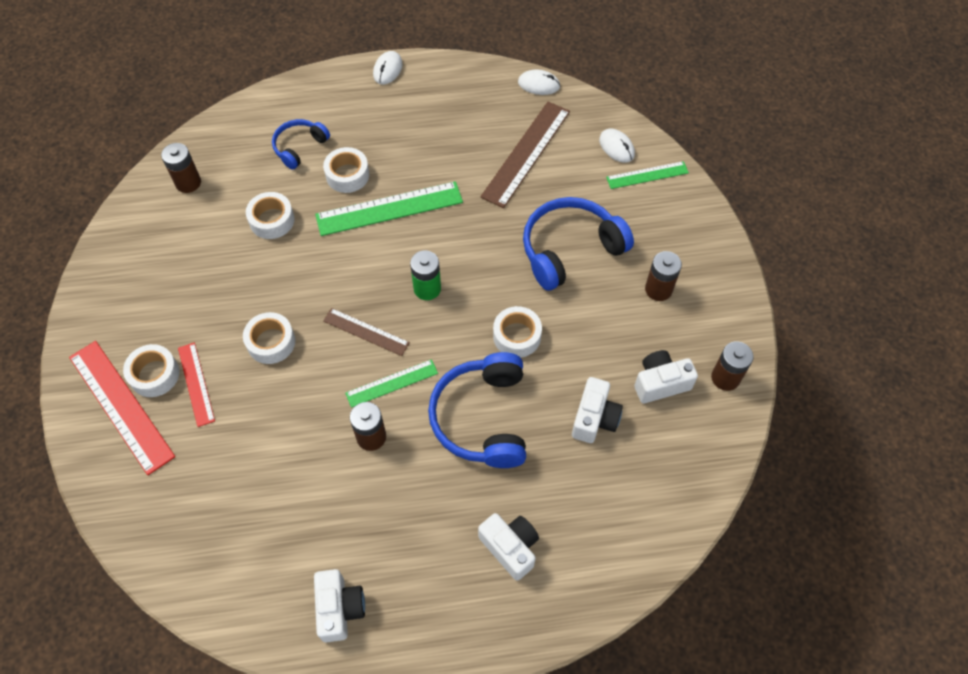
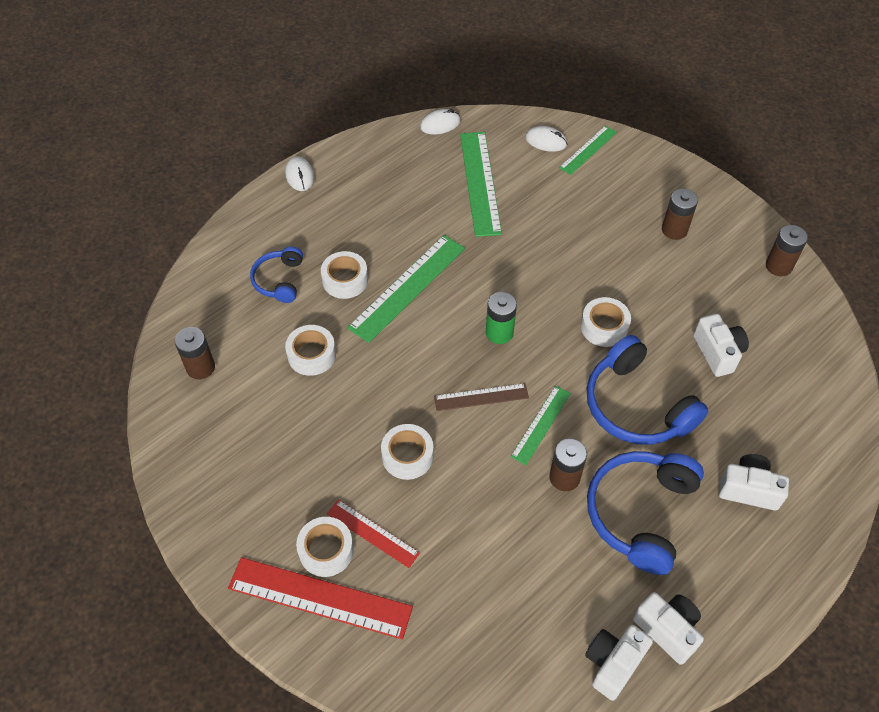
camera: 35 degrees left, 5 degrees down
(526, 153) = (480, 182): brown ruler -> green ruler
(570, 249) = (582, 237): blue headphones -> blue headphones (640, 513)
(660, 383) = (739, 297): white camera -> white camera (613, 663)

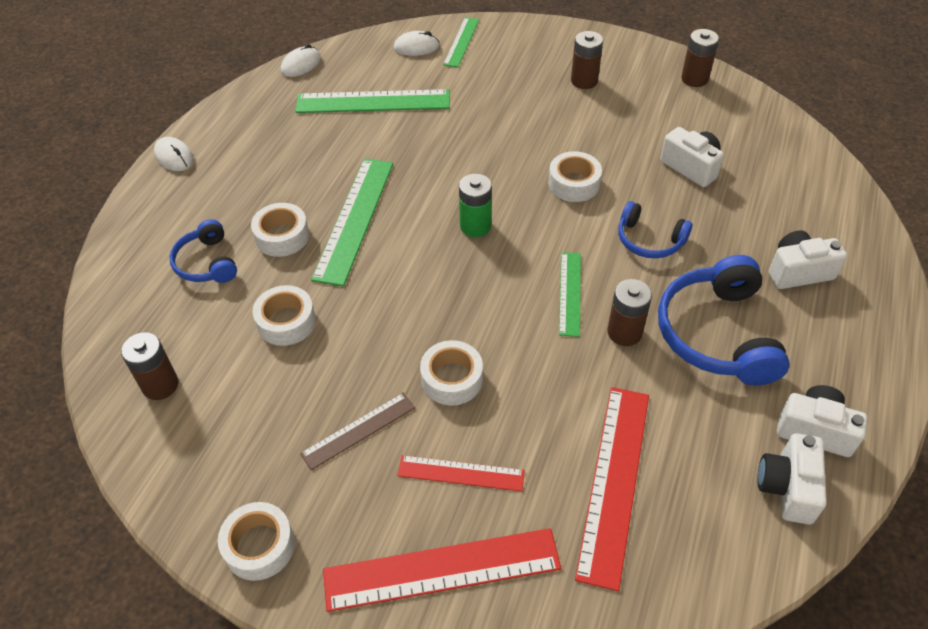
camera: 25 degrees left, 5 degrees down
(326, 550) = (419, 515): white tape -> white tape (259, 546)
(480, 182) = (373, 102): green ruler -> green ruler turned 60 degrees counterclockwise
(481, 397) = (494, 291): brown ruler -> brown ruler (358, 430)
(481, 593) = (614, 481): none -> red ruler
(636, 406) = (649, 240): blue headphones -> blue headphones, size x0.57

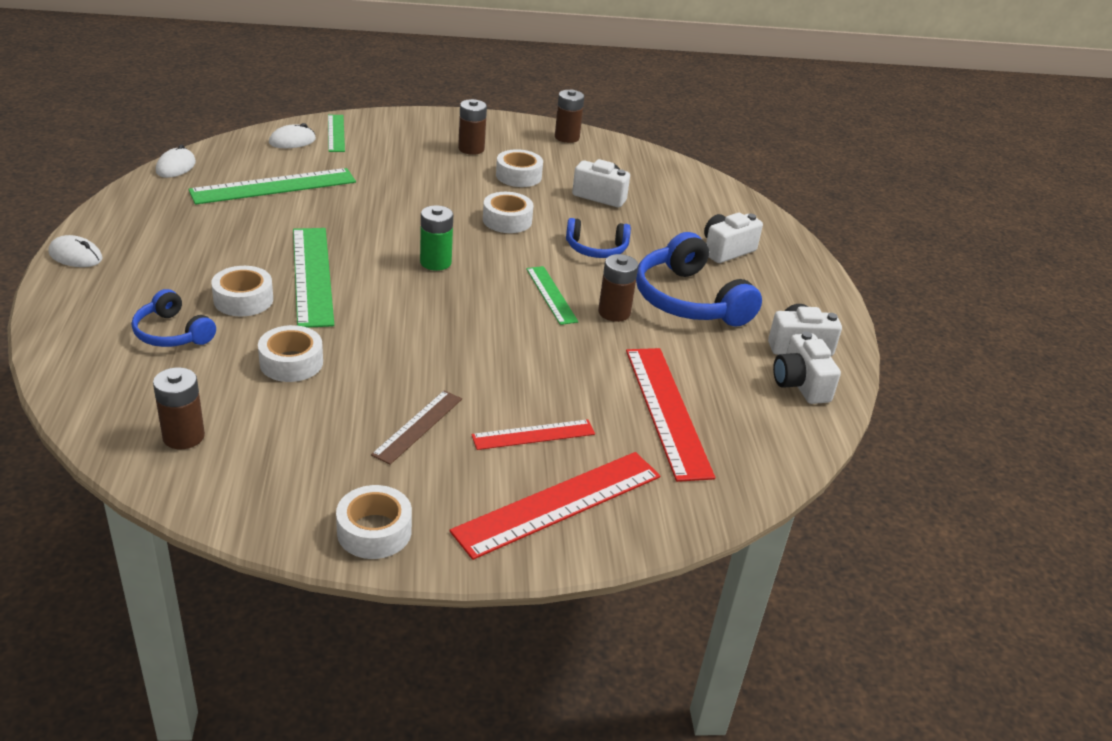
camera: 30 degrees left, 15 degrees down
(452, 379) = (483, 372): white tape -> white tape (518, 176)

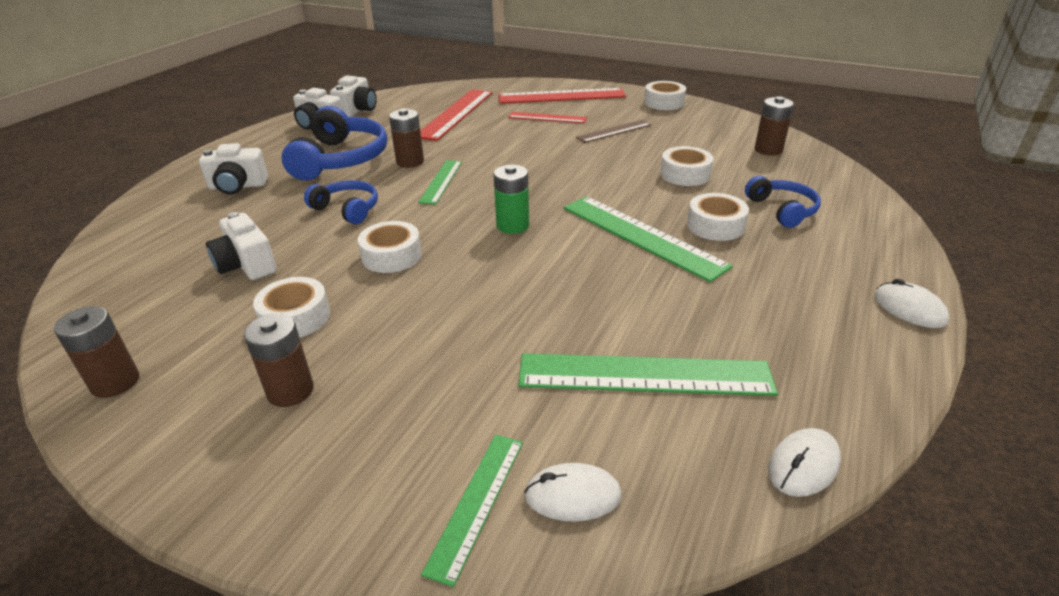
camera: 145 degrees left, 0 degrees up
(312, 275) = (642, 236): green ruler -> green ruler turned 60 degrees counterclockwise

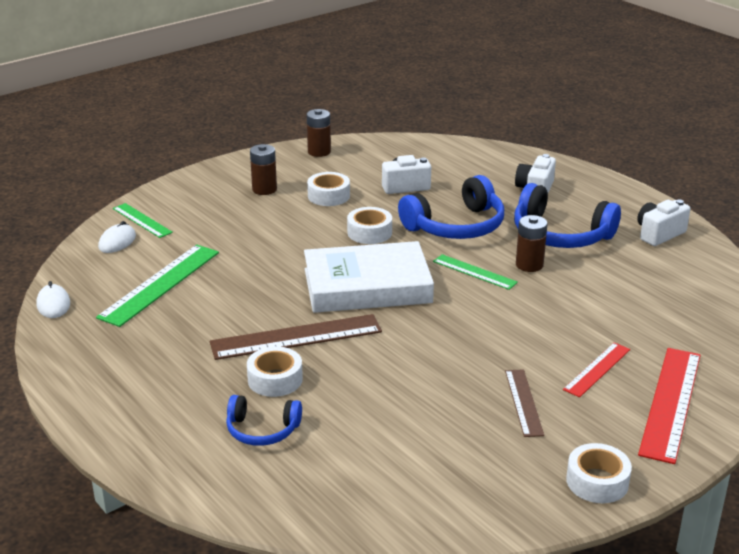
camera: 115 degrees right, 5 degrees down
(347, 209) = (456, 226): blue headphones -> blue headphones, size x1.76
(357, 110) = (692, 258): white camera -> none
(455, 114) = (647, 313): red ruler -> none
(512, 225) = (367, 286): green battery -> white book
(642, 236) = (296, 337): green ruler -> brown ruler
(685, 174) = (379, 405): white tape -> none
(768, 150) = (387, 494): brown battery -> none
(909, 309) = (88, 413): white mouse -> none

